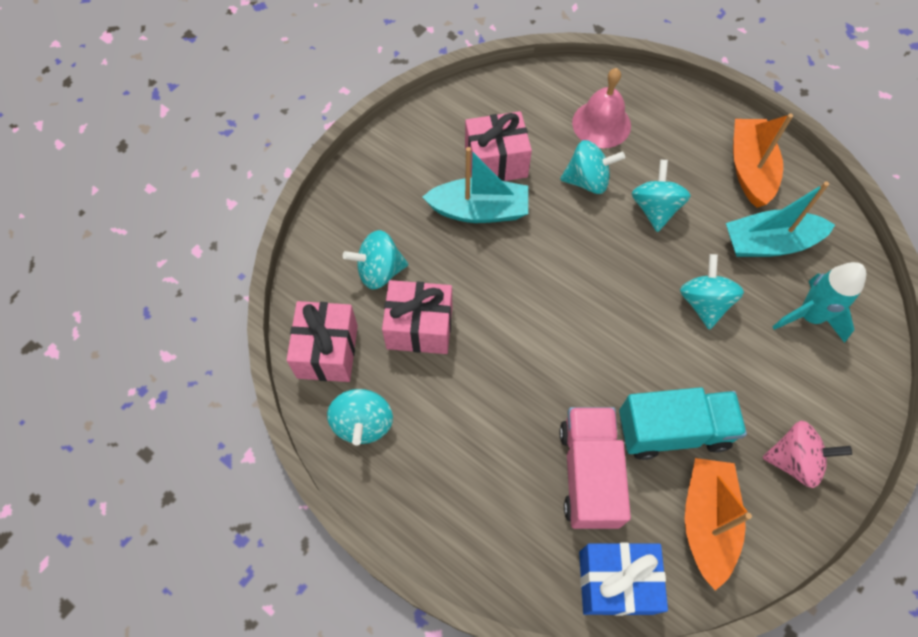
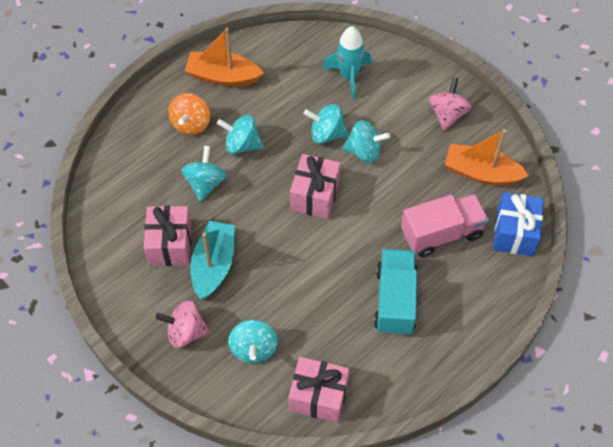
camera: 80 degrees left, 5 degrees down
(363, 423) = (383, 376): turquoise spinning top -> turquoise spinning top (364, 151)
(389, 199) = (186, 332): none -> pink spinning top
(419, 327) = (310, 325): pink gift -> pink gift (315, 196)
(588, 474) = (441, 233): pink truck -> pink truck turned 150 degrees clockwise
(601, 124) = (153, 162): pink bell -> none
(667, 150) = (191, 124): none -> orange spinning top
(673, 430) = (418, 176): turquoise truck -> turquoise truck (395, 300)
(769, 243) = (287, 82): turquoise boat -> none

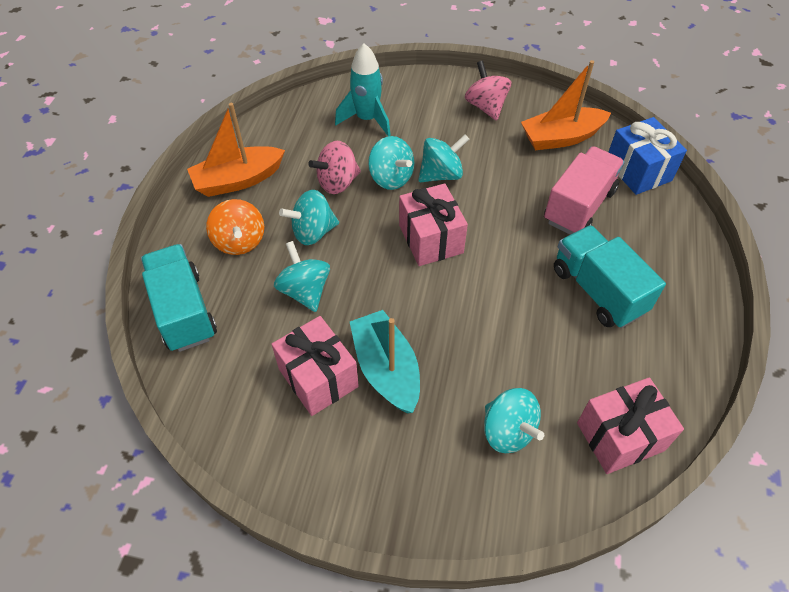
camera: 35 degrees left, 5 degrees down
(124, 153) = (183, 311): none -> turquoise truck
(186, 332) = (418, 464): pink spinning top -> pink spinning top (337, 182)
(326, 134) = (391, 178): turquoise spinning top -> turquoise spinning top turned 105 degrees counterclockwise

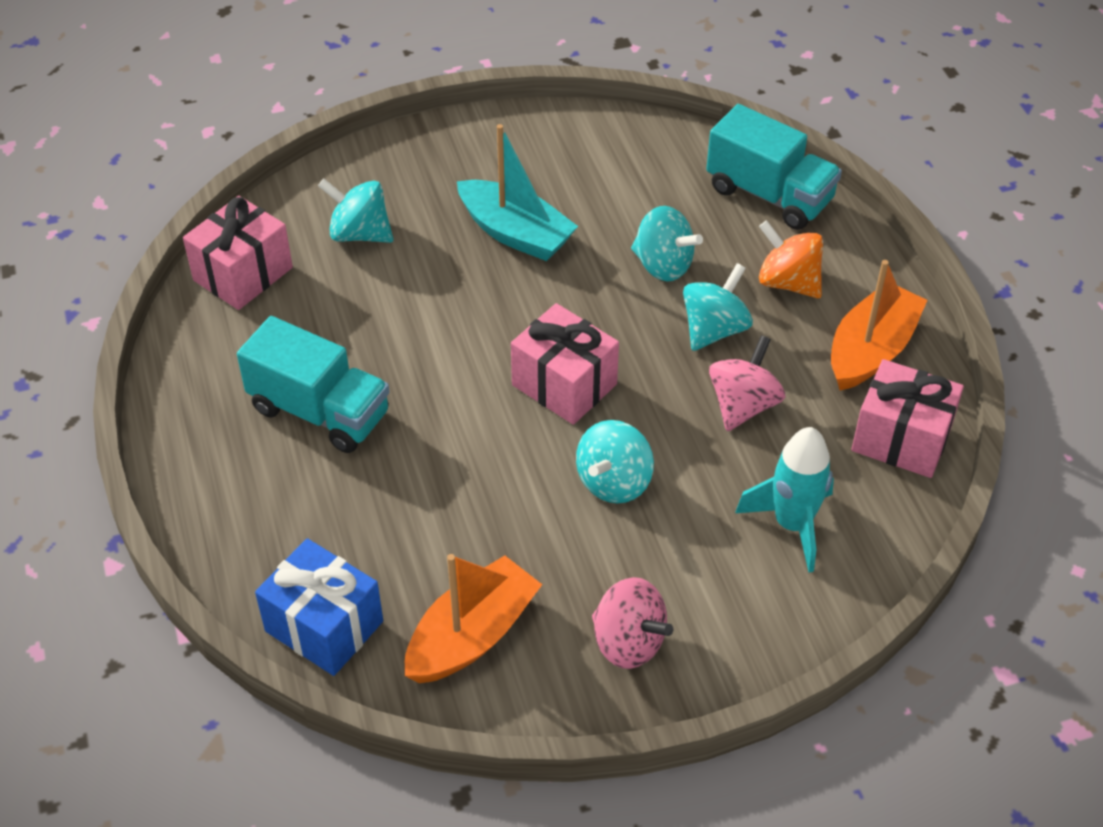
camera: 150 degrees right, 5 degrees down
(318, 378) = (578, 199): pink gift -> pink gift (901, 439)
(391, 178) = (678, 444): turquoise spinning top -> none
(579, 206) = (392, 521): pink truck -> none

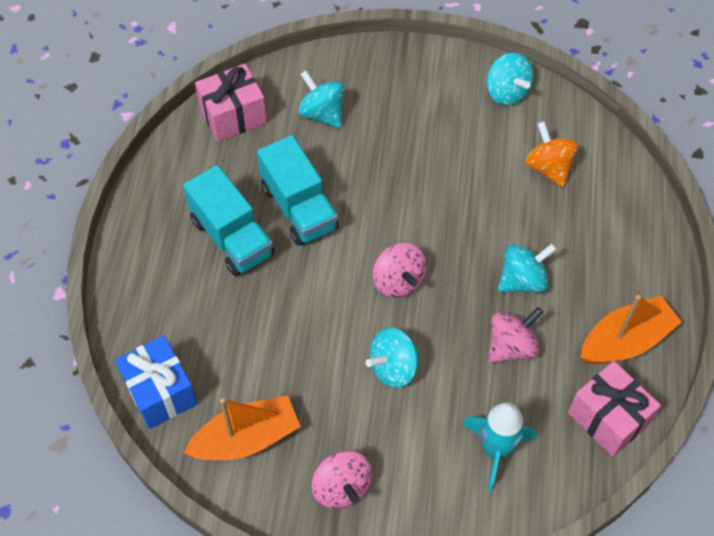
camera: 25 degrees right, 10 degrees up
(515, 233) = (425, 152): turquoise boat -> none
(564, 384) = (398, 281): pink gift -> pink spinning top
(663, 265) = (514, 216): turquoise spinning top -> turquoise spinning top (507, 92)
(769, 195) = (620, 188): turquoise truck -> turquoise truck (299, 207)
(788, 282) = (595, 263): orange spinning top -> orange spinning top (548, 167)

